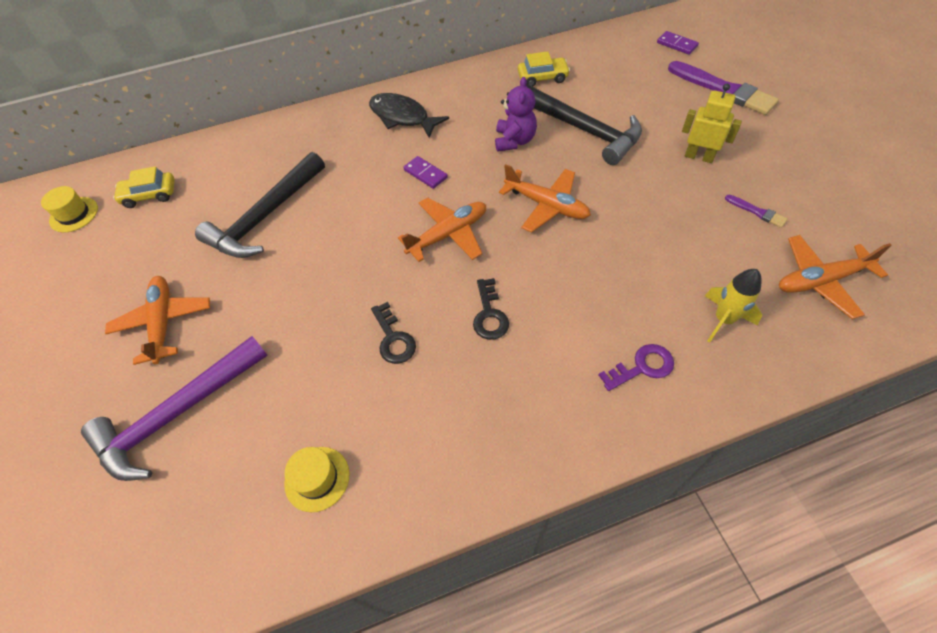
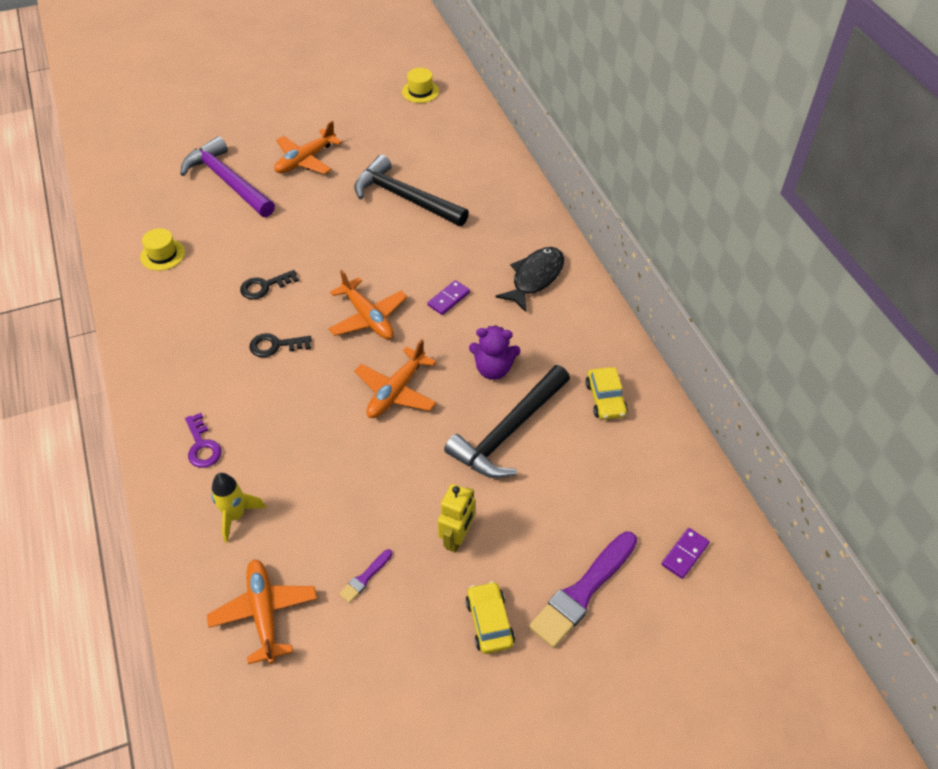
camera: 85 degrees right, 5 degrees down
(150, 195) = (438, 127): yellow car -> yellow car (489, 622)
(163, 322) = (305, 160): orange plane -> orange plane turned 150 degrees clockwise

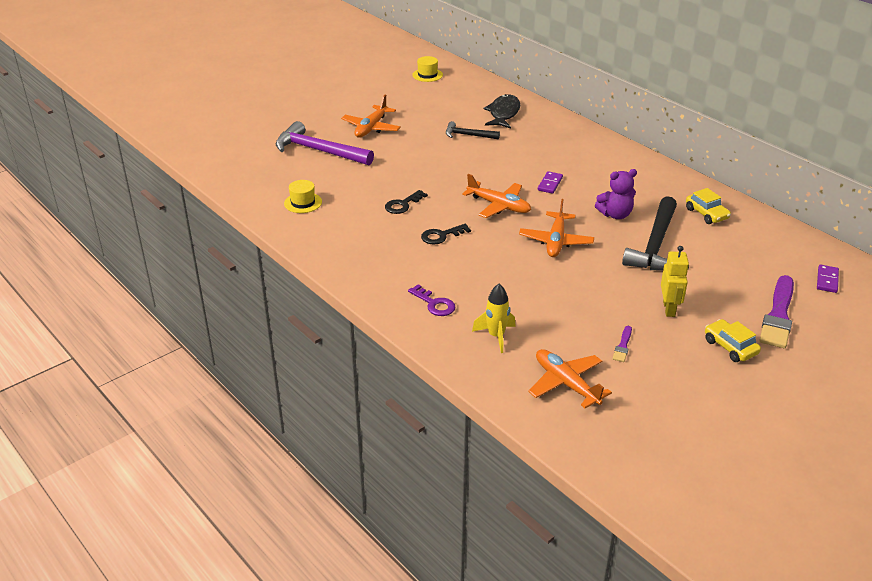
camera: 20 degrees left, 15 degrees down
(405, 197) = (468, 135): black hammer -> black hammer, size x0.54
(535, 278) = (602, 160): black fish -> black fish (503, 113)

